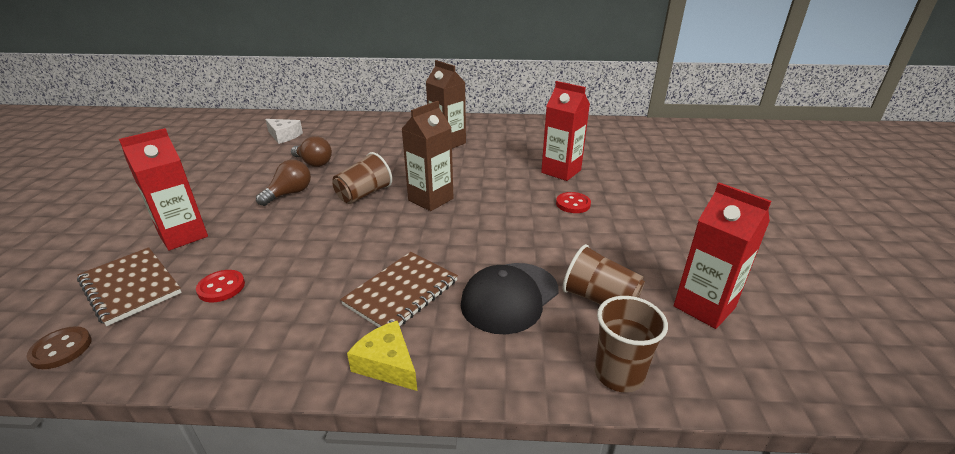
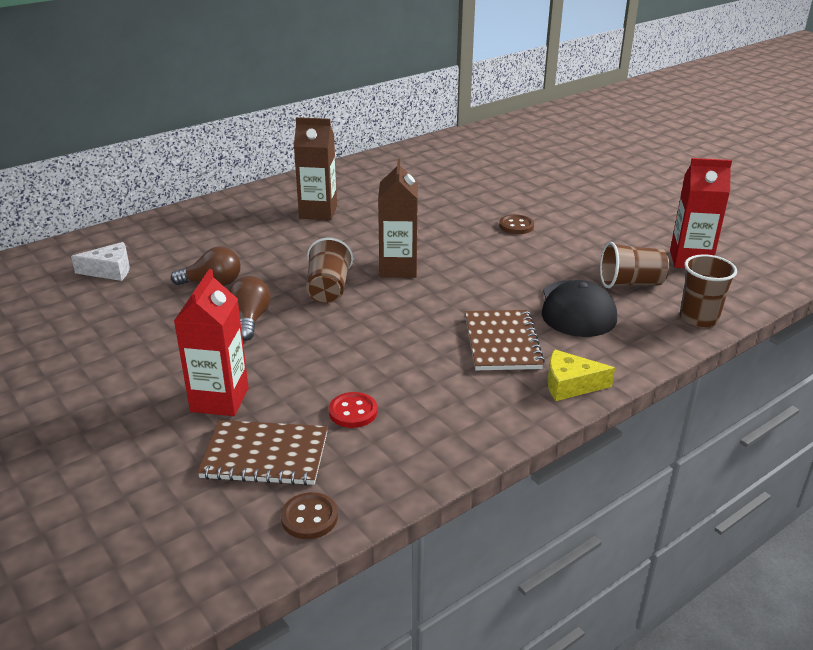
camera: 40 degrees left, 0 degrees up
(561, 171) = (465, 202): red carton -> none
(573, 204) = (516, 226): red button -> brown button

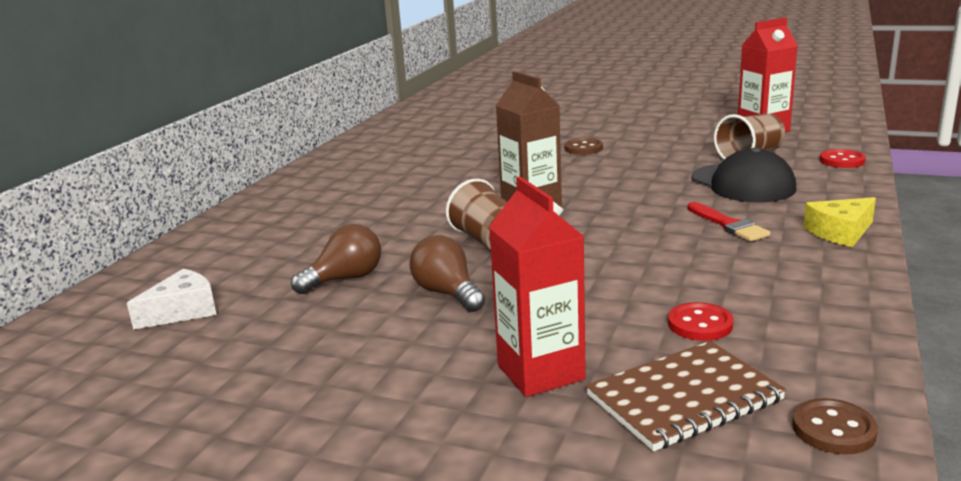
camera: 30 degrees left, 10 degrees down
(318, 212) = (367, 191): brown carton -> none
(502, 342) = (728, 225): brown notebook -> red brush
(698, 318) = (842, 161): brown cup -> red button

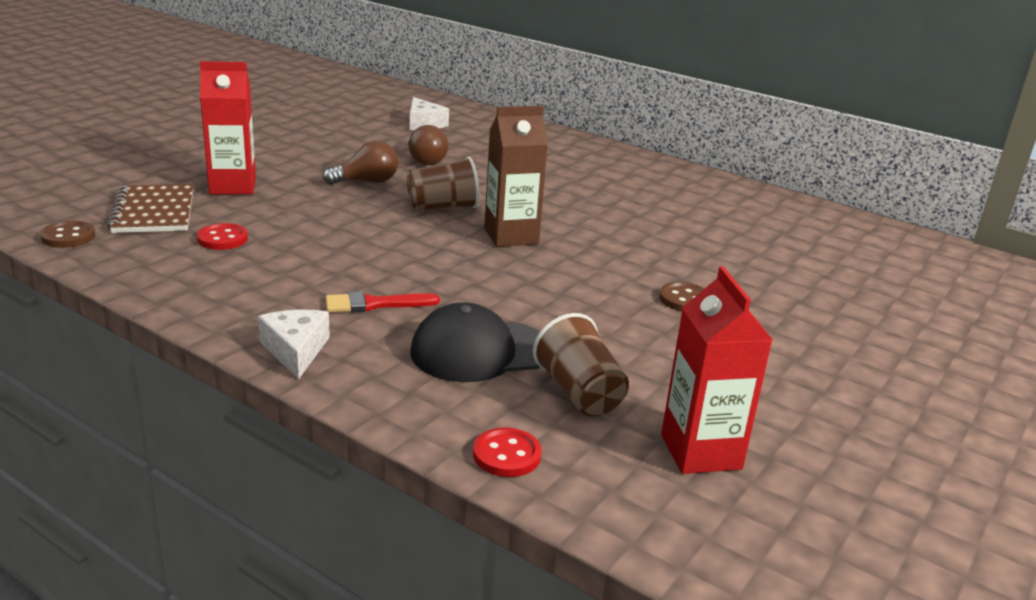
camera: 100 degrees right, 5 degrees up
(840, 232) = (295, 350): yellow cheese -> white cheese

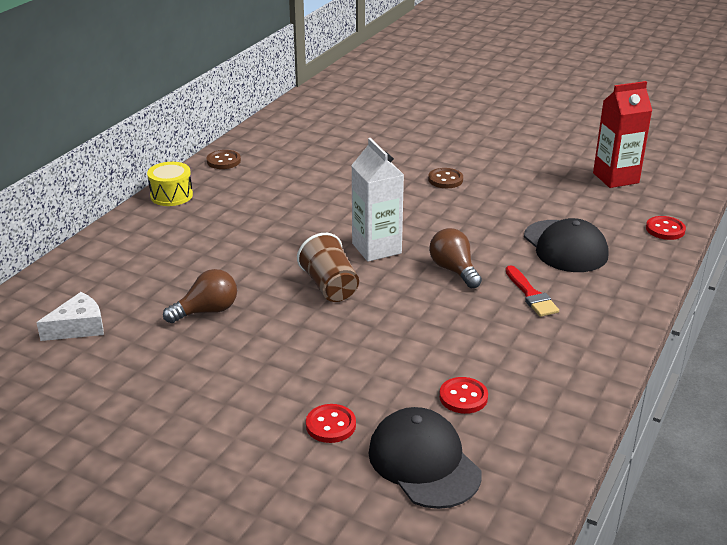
camera: 95 degrees left, 5 degrees up
(68, 236) = (515, 503): brown button -> brown button (223, 161)
(154, 211) = (424, 462): brown notebook -> black cap
(233, 186) = (330, 425): red carton -> red button
(295, 350) = (618, 316): white cheese -> none
(367, 182) = (282, 338): brown light bulb -> brown light bulb (454, 270)
(511, 236) = (376, 248): brown carton -> white carton
(579, 393) = (587, 211): brown cup -> none
(641, 160) = (171, 195): none -> yellow drum

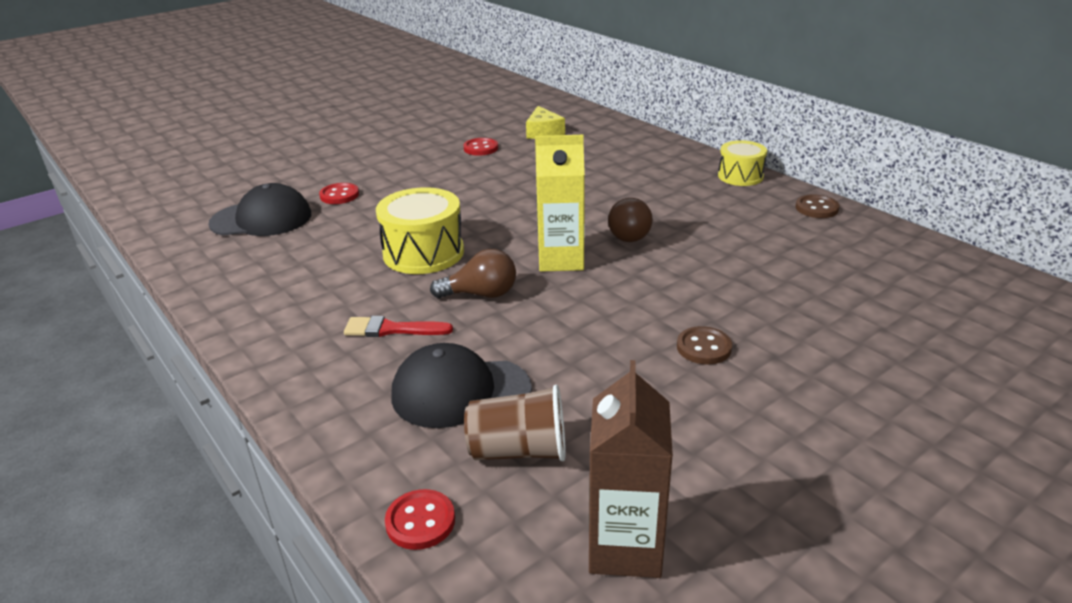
camera: 115 degrees right, 0 degrees up
(78, 327) = (543, 132): white cheese -> yellow cheese
(207, 311) = (523, 172): brown light bulb -> brown light bulb (627, 234)
(330, 286) = (512, 224): brown cup -> brown cup (518, 450)
(376, 248) = (561, 260): white carton -> yellow carton
(414, 318) = (423, 253): none -> yellow drum
(463, 397) = (300, 250): red button -> red button (481, 148)
(615, 178) = (625, 547): red carton -> brown carton

